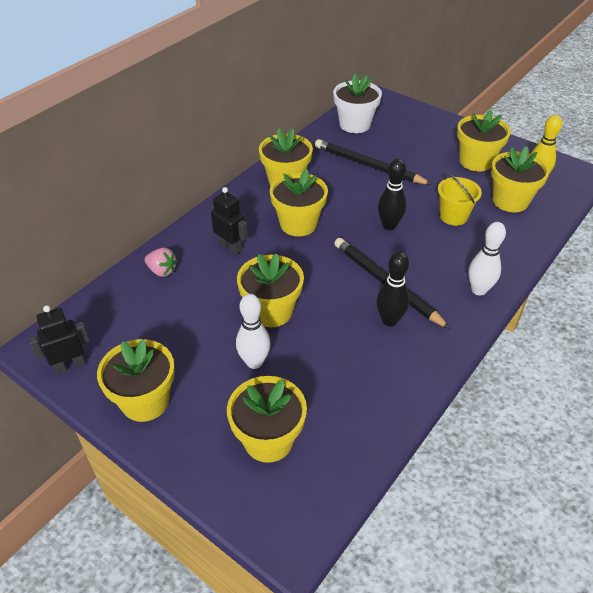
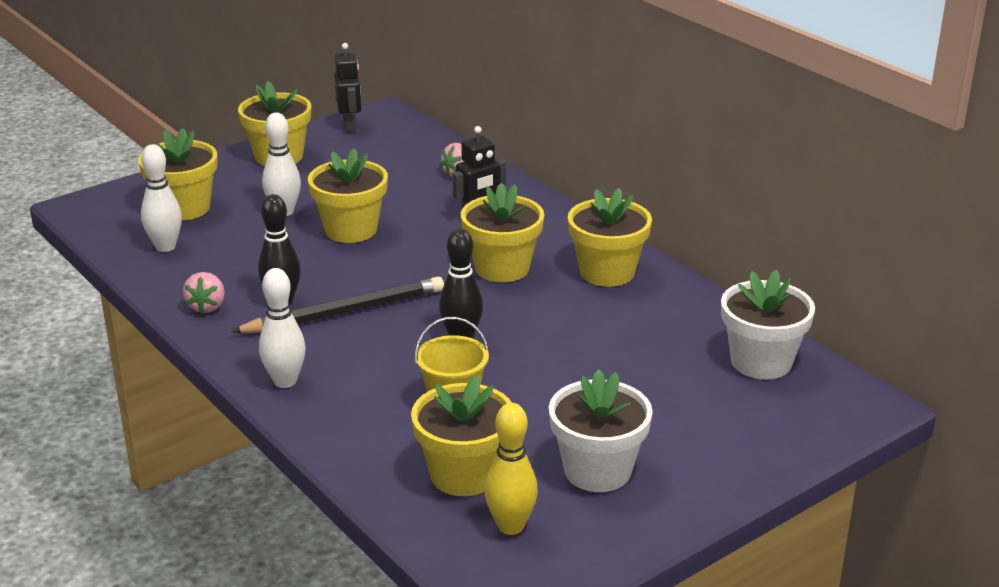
camera: 105 degrees right, 15 degrees down
(342, 426) = (165, 247): none -> white bowling pin
(368, 166) = (624, 351): black pencil -> none
(417, 361) = (207, 306): none -> pink strawberry
(476, 161) = (597, 470): yellow flower pot -> white flower pot

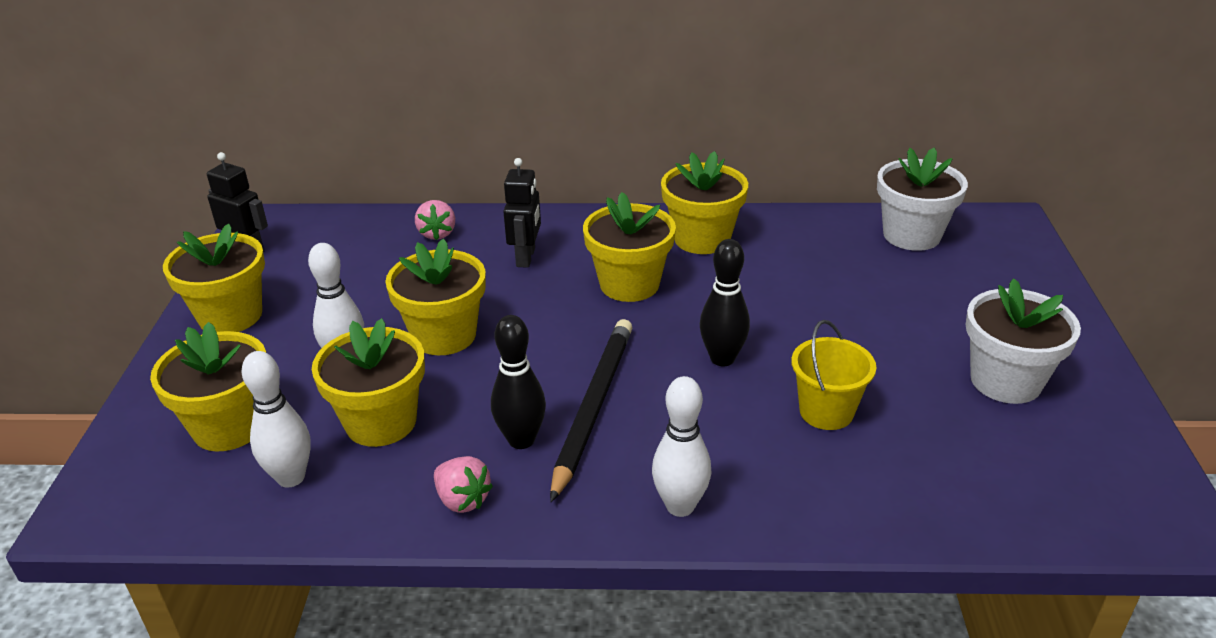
camera: 50 degrees left, 5 degrees up
(464, 474) = (954, 459): yellow flower pot -> yellow flower pot (381, 422)
(510, 526) = (1060, 469): yellow bowling pin -> none

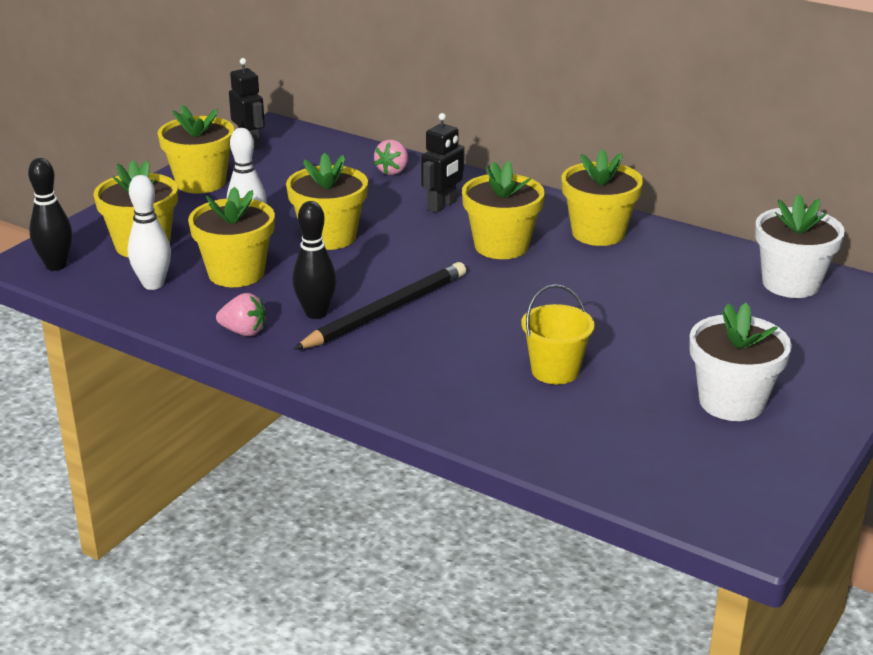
camera: 30 degrees right, 5 degrees down
(462, 500) = (244, 332): pink strawberry -> pink strawberry turned 60 degrees counterclockwise
(680, 506) = (380, 385): white bowling pin -> none
(722, 358) = (516, 314): black bowling pin -> black bowling pin (56, 265)

